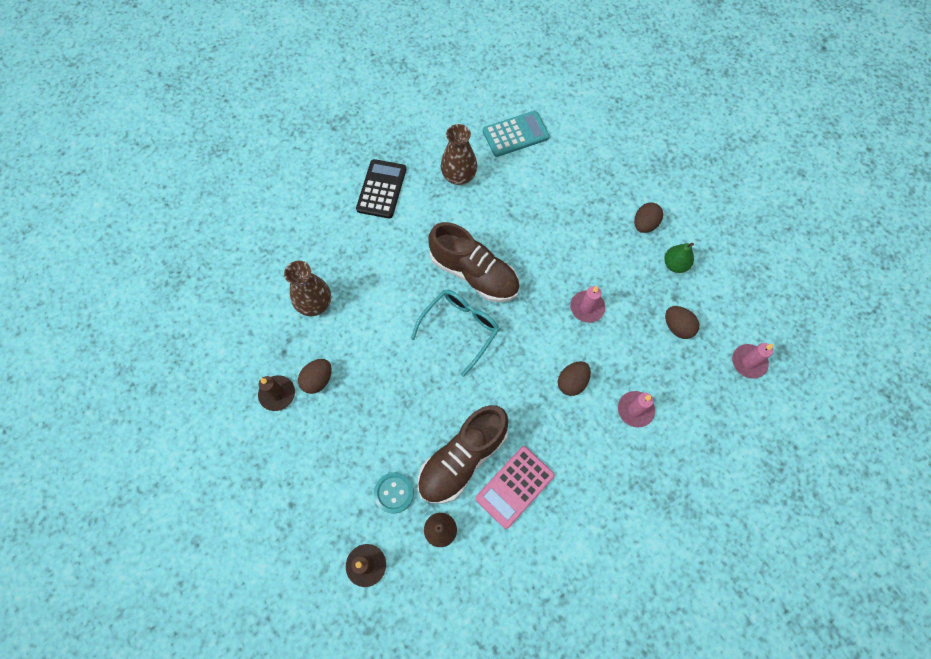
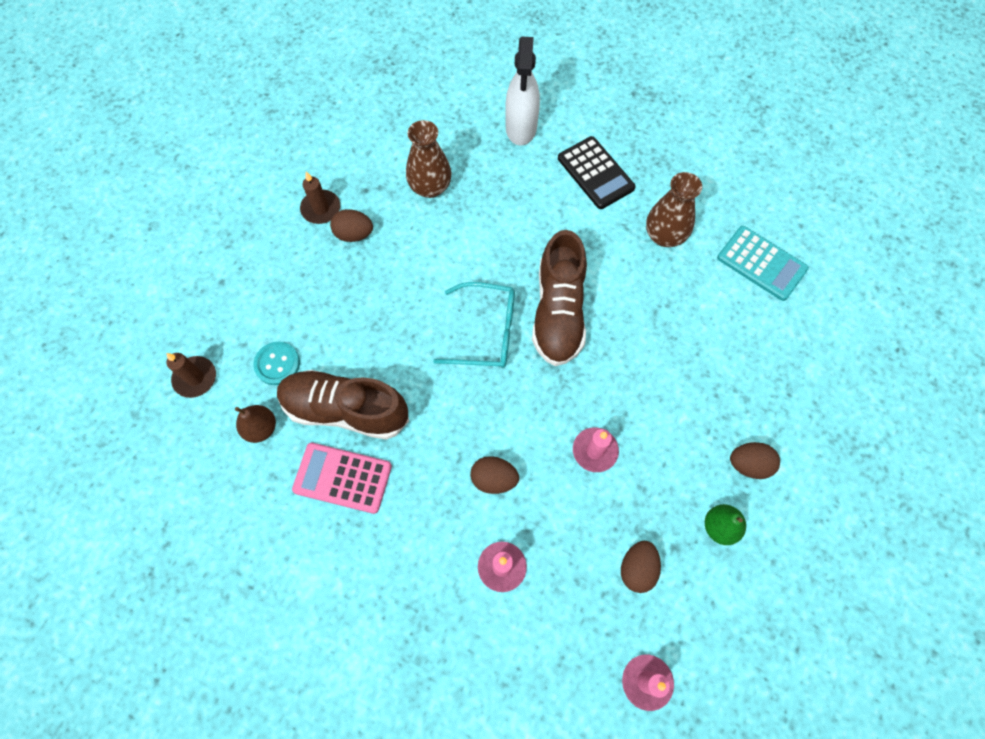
camera: 60 degrees right, 0 degrees up
(308, 215) = (521, 127): none -> white spray bottle
(381, 189) = (595, 173): black calculator -> black calculator turned 75 degrees clockwise

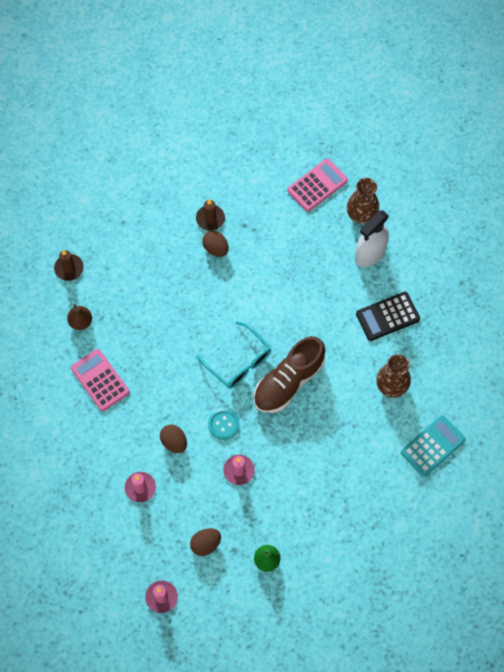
camera: 40 degrees right, 0 degrees up
(277, 364) = (115, 293): turquoise button -> turquoise button (223, 424)
(345, 410) = (130, 346): brown shoe -> none
(408, 101) = (317, 185): none -> pink calculator
(430, 187) = (282, 252): brown vase -> brown vase (361, 214)
(595, 173) = (387, 316): black calculator -> black calculator turned 60 degrees clockwise
(749, 464) = (313, 543): brown egg -> none
(761, 263) = (432, 446): turquoise calculator -> turquoise calculator turned 120 degrees counterclockwise

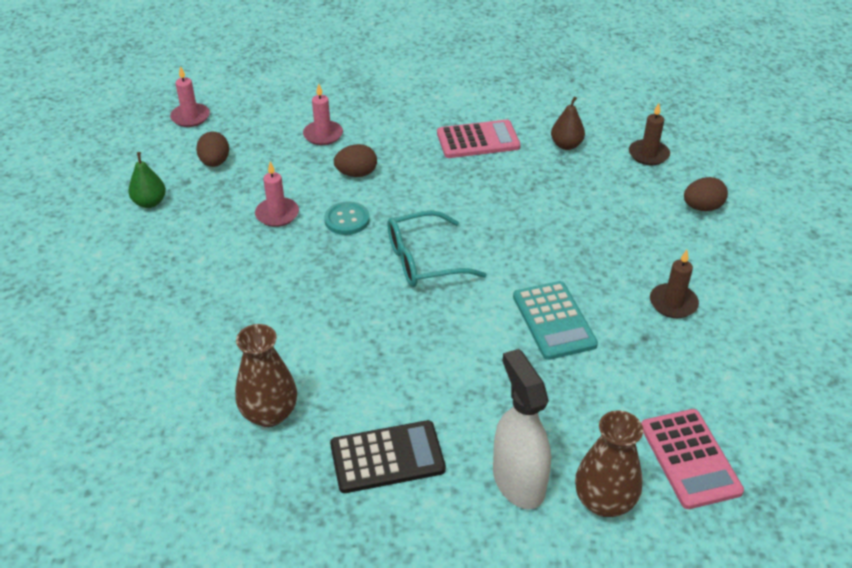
camera: 115 degrees right, 25 degrees down
(216, 248) = (617, 293): brown egg -> brown egg (702, 207)
(288, 382) = (360, 299): brown shoe -> none
(387, 316) = (387, 457): black calculator -> black calculator turned 75 degrees clockwise
(432, 446) = (138, 425): turquoise calculator -> turquoise calculator (554, 320)

